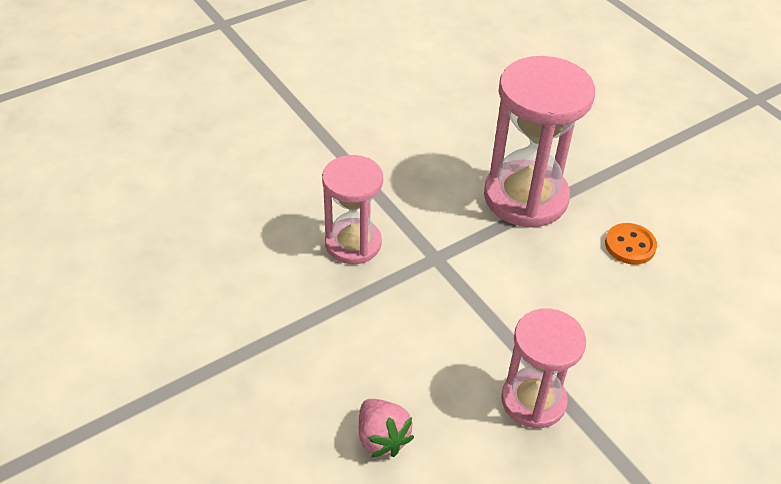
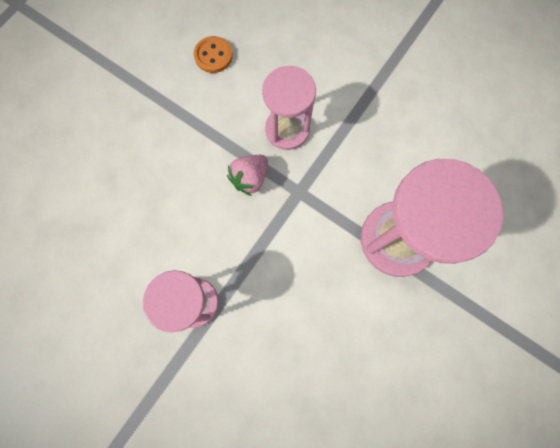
camera: 70 degrees right, 30 degrees up
(382, 438) = (129, 212): pink strawberry -> pink strawberry (250, 178)
(630, 245) = (381, 340): orange button -> orange button (213, 56)

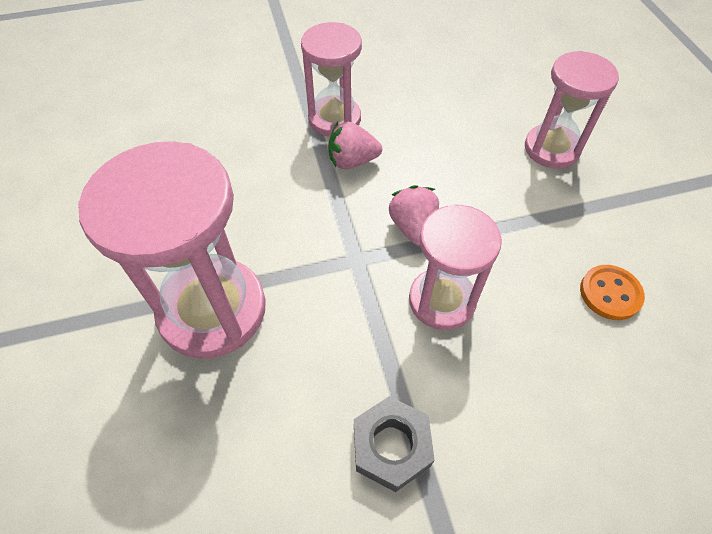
camera: 130 degrees right, 20 degrees down
(114, 141) = (551, 149): none -> pink hourglass
(226, 255) = (352, 161): none -> pink strawberry
(381, 100) = (391, 446): none -> grey nut

